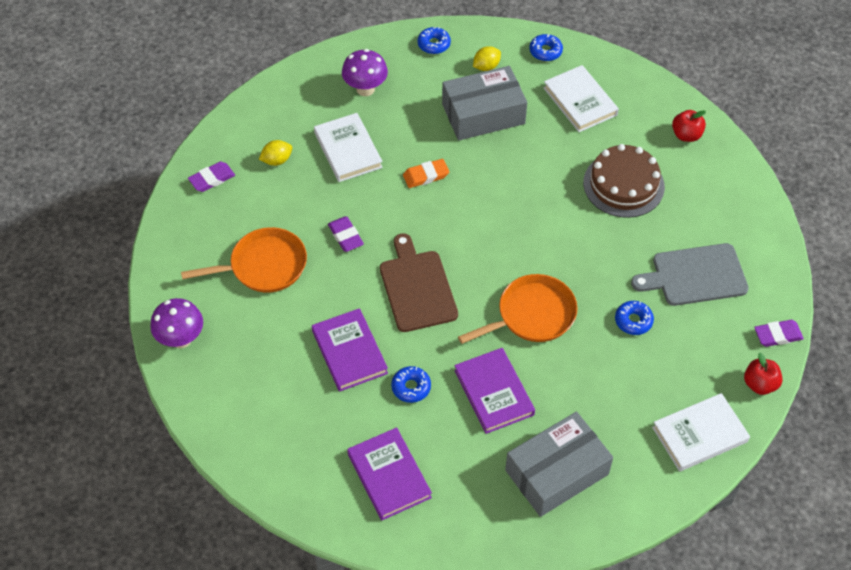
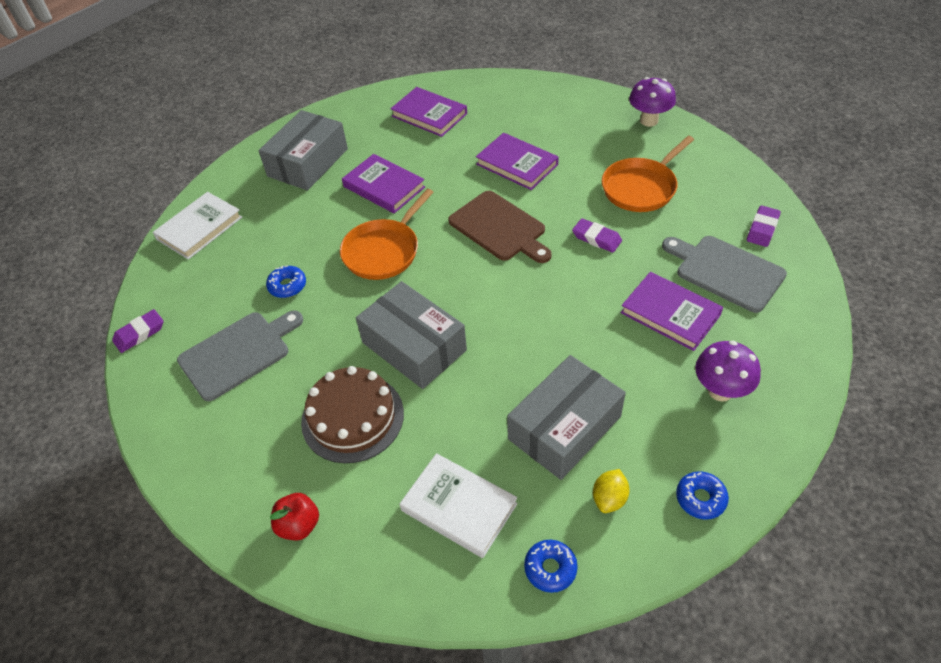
camera: 155 degrees right, 5 degrees down
(277, 160) = (725, 271): yellow lemon -> grey cutting board
(348, 150) = (670, 314): white book -> purple book
(411, 387) = (451, 164): blue donut -> none
(426, 175) = (571, 325): orange eraser -> none
(552, 215) = (414, 346): none -> grey box
(759, 384) = (152, 285): red apple -> none

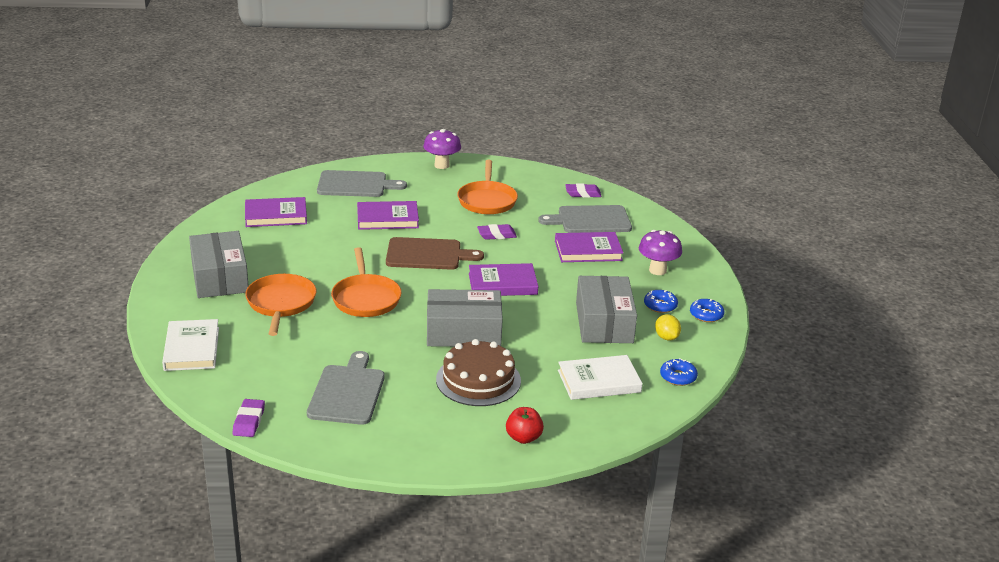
camera: 50 degrees left, 20 degrees down
(287, 286) = (324, 345): blue donut -> blue donut (660, 306)
(314, 217) = (281, 304): none -> orange pan
(384, 187) = (308, 266): purple book -> purple book (502, 284)
(538, 109) = (355, 185): none -> grey cutting board
(762, 229) = (583, 193): purple eraser -> purple eraser turned 75 degrees counterclockwise

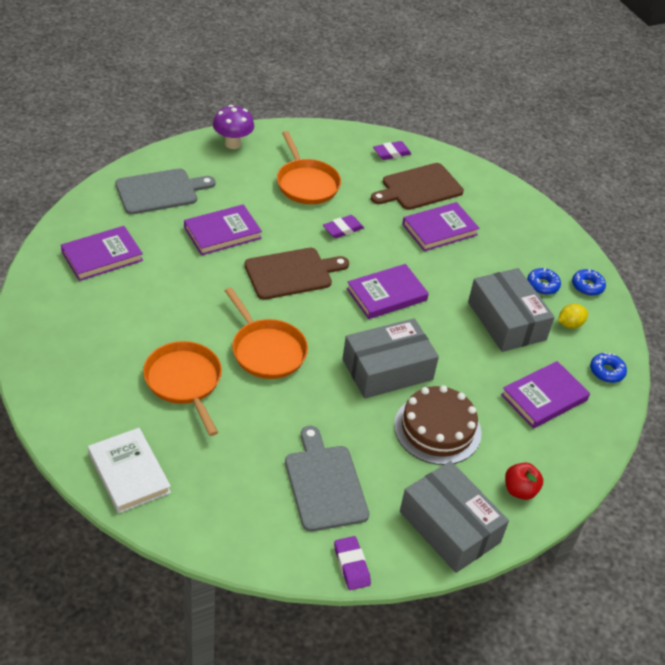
camera: 25 degrees left, 15 degrees up
(220, 277) = (96, 362): grey box -> grey box (449, 527)
(249, 421) = (250, 554): purple eraser -> purple eraser (351, 565)
(590, 220) = (419, 188): grey cutting board -> brown cutting board
(599, 381) = (544, 397): white book -> purple book
(657, 270) = (515, 240): purple mushroom -> none
(666, 337) = (570, 324): yellow lemon -> yellow lemon turned 75 degrees counterclockwise

